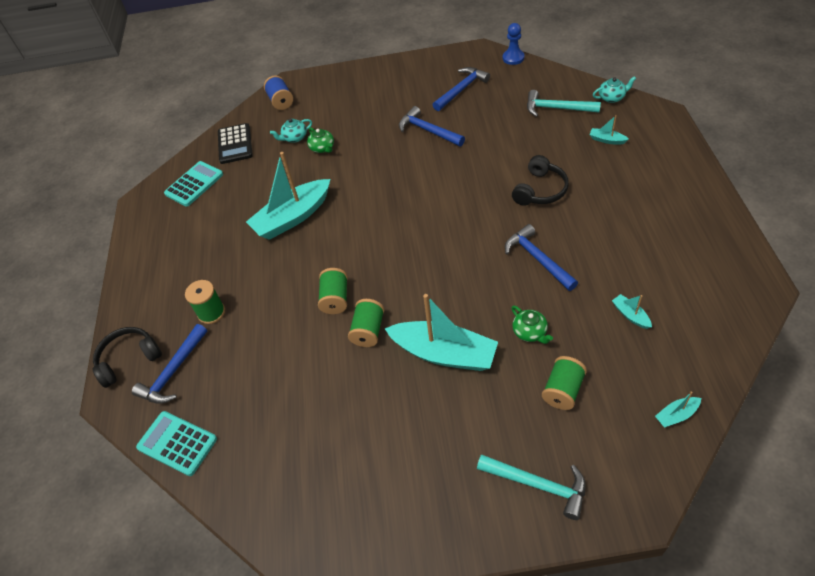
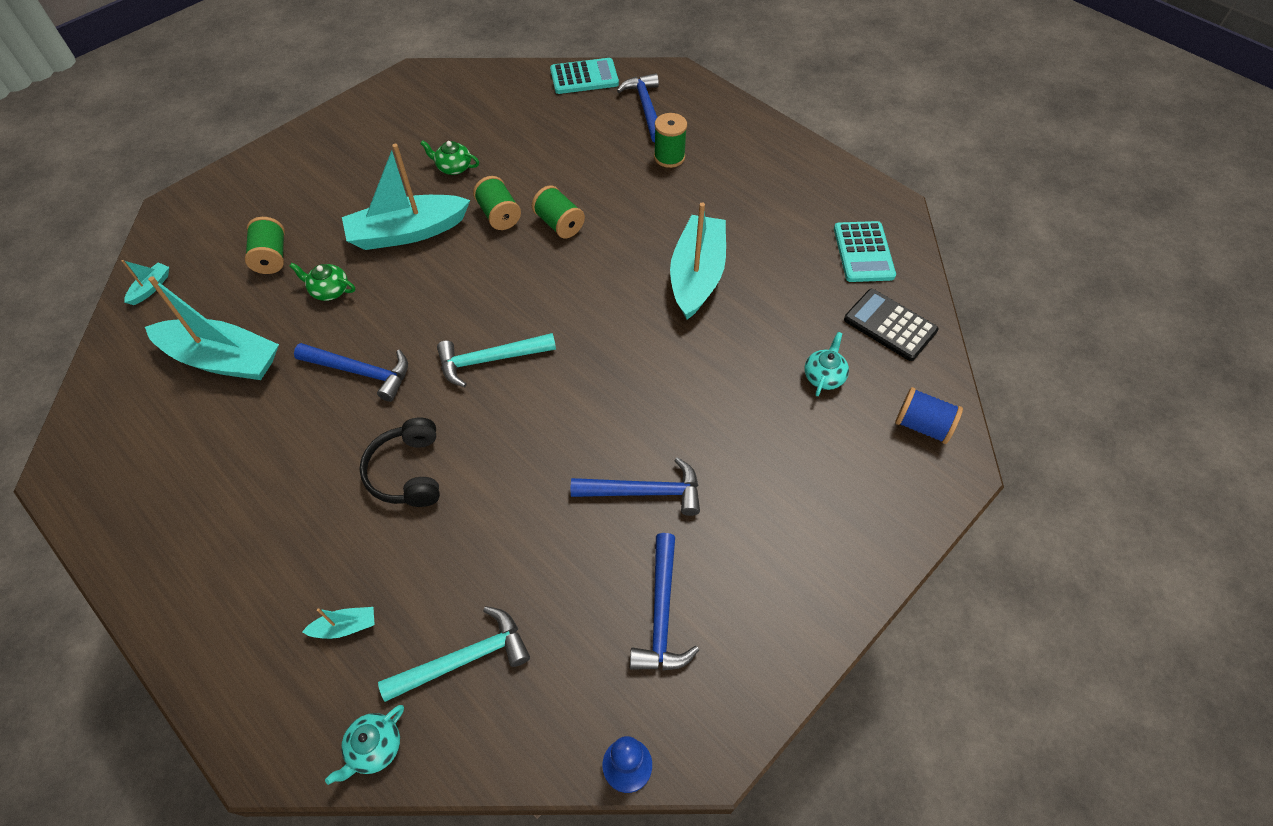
camera: 135 degrees right, 5 degrees up
(129, 359) = (696, 97): black headphones -> none
(322, 148) = (766, 381): green teapot -> green teapot (453, 167)
(538, 484) = (265, 185): turquoise hammer -> turquoise hammer (490, 360)
(630, 315) = (223, 359): turquoise boat -> turquoise boat, size x2.40

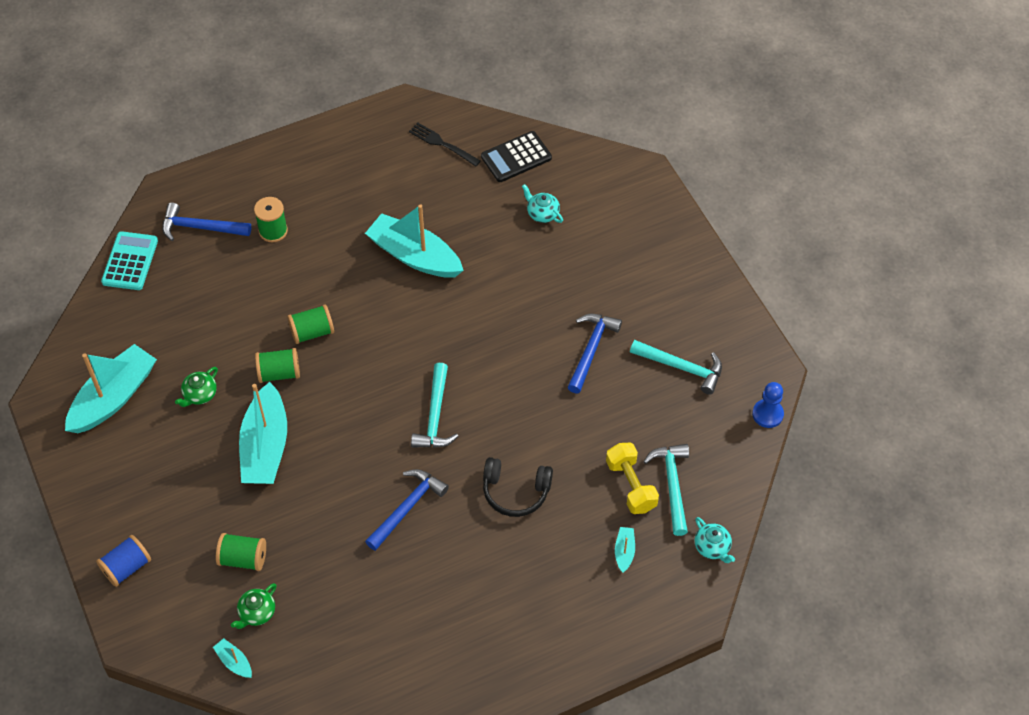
camera: 70 degrees left, 0 degrees up
(223, 359) = (348, 608): turquoise boat -> turquoise boat (113, 397)
(329, 290) = (306, 518): green teapot -> green teapot (256, 613)
(450, 604) = (631, 485): none -> yellow dumbbell
(662, 613) = (681, 367): blue hammer -> turquoise hammer
(863, 252) = (442, 144): turquoise calculator -> black fork
(922, 425) = (604, 176): blue spool -> blue spool (127, 567)

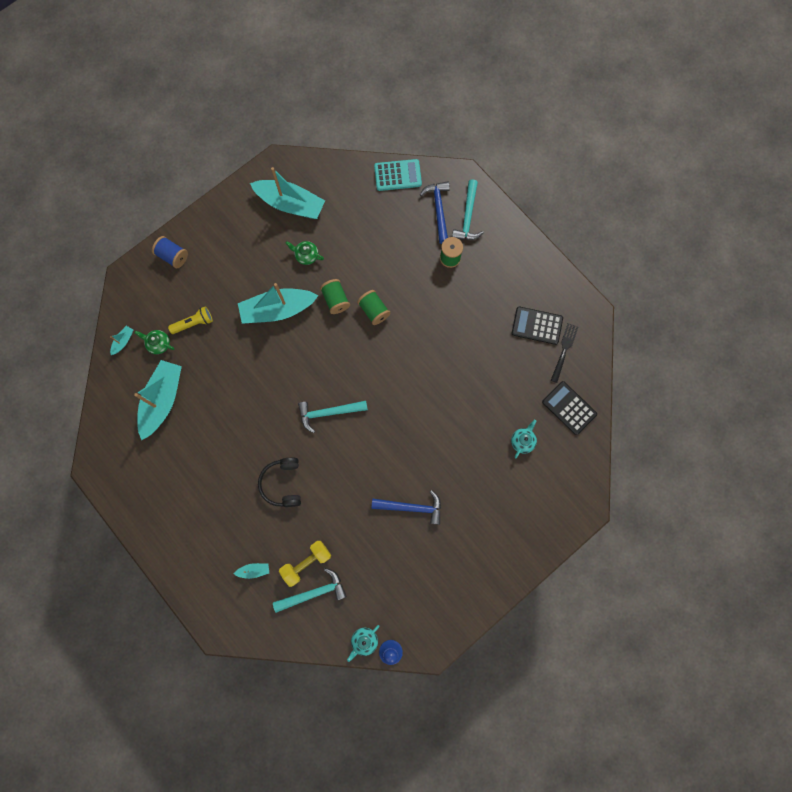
camera: 75 degrees right, 20 degrees up
(243, 559) = (194, 323): green spool -> yellow flashlight
(400, 163) = (537, 326): none -> black calculator
(407, 508) = (253, 415): blue hammer -> none
(414, 256) = (457, 360): turquoise boat -> turquoise boat (162, 400)
(681, 367) = (414, 578): turquoise hammer -> turquoise hammer (468, 217)
(712, 547) = (271, 632): turquoise teapot -> turquoise teapot (364, 641)

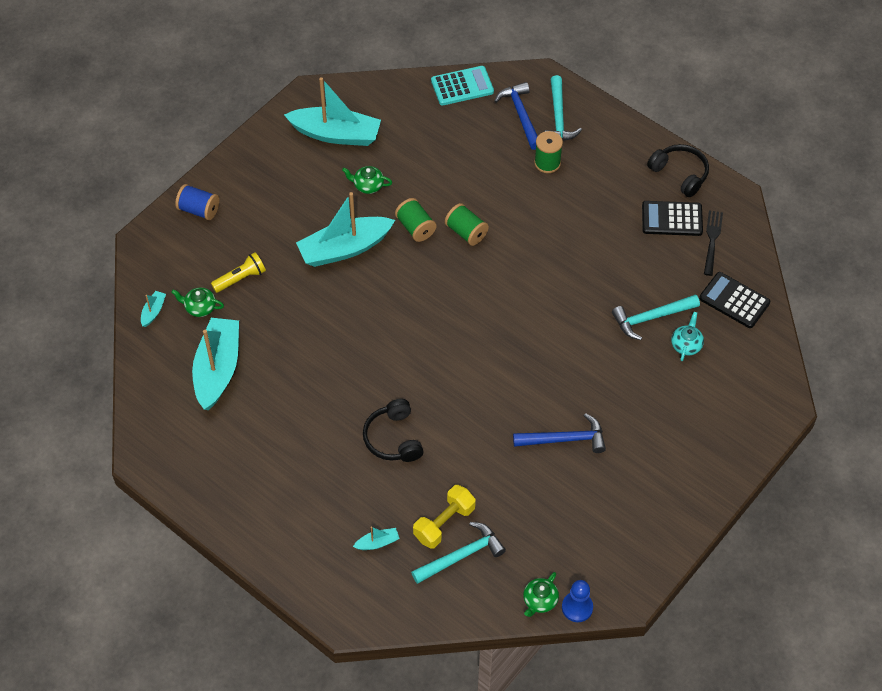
camera: 10 degrees left, 20 degrees down
(329, 413) = (435, 351): turquoise hammer -> turquoise hammer (651, 318)
(364, 641) = (539, 601): turquoise teapot -> green teapot
(552, 285) = (680, 174): none -> black headphones

